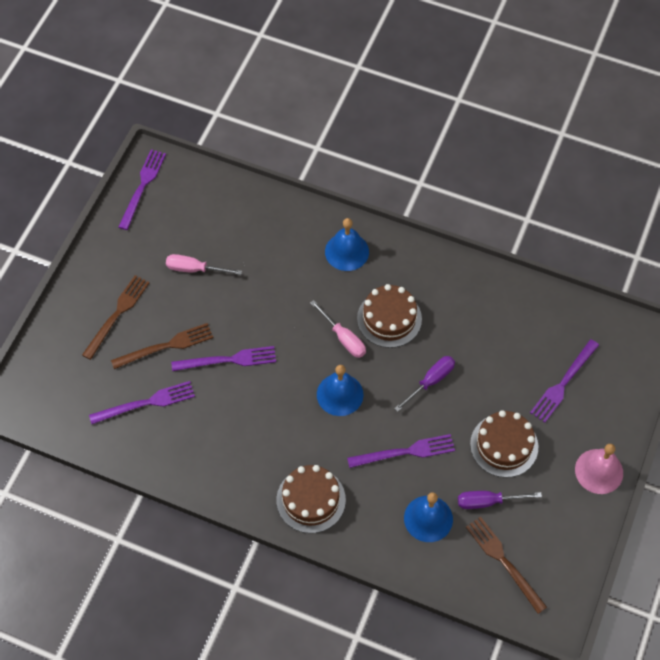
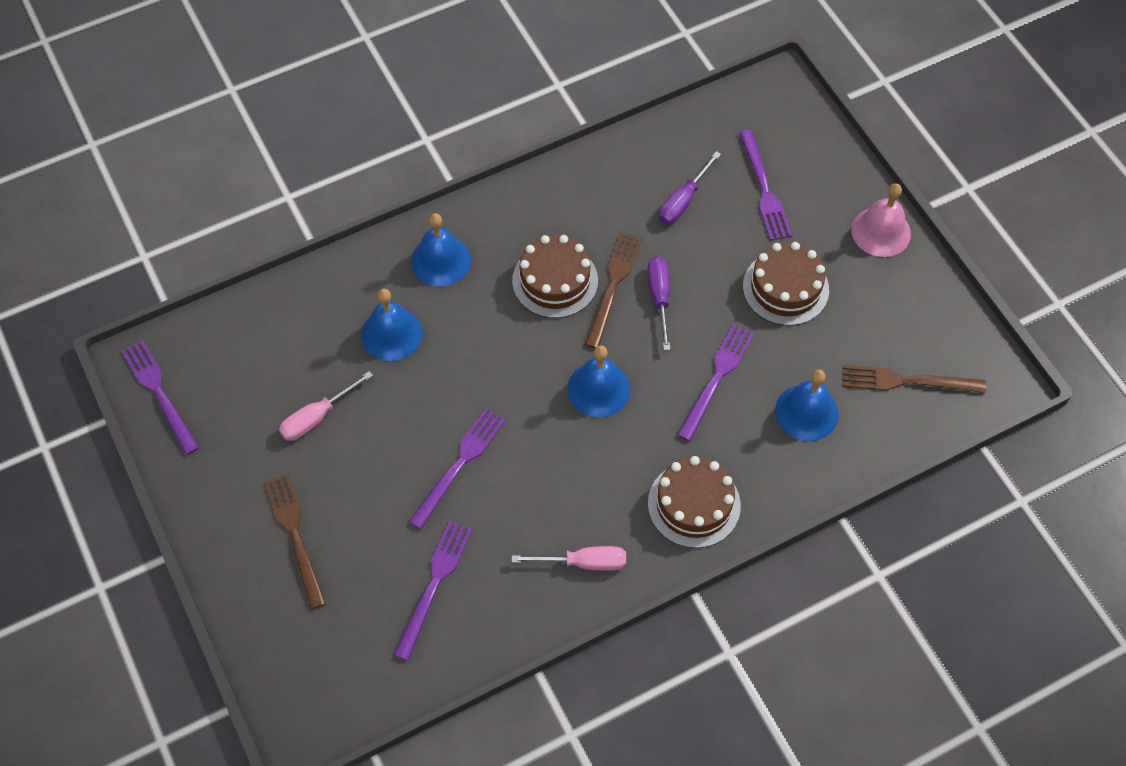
camera: 50 degrees left, 0 degrees up
(166, 346) = (383, 514): brown fork -> brown fork (613, 286)
(278, 264) = (391, 334): none -> blue bell
(343, 338) = (537, 338): pink screwdriver -> pink screwdriver (583, 562)
(488, 501) = (833, 347): purple screwdriver -> purple screwdriver (683, 201)

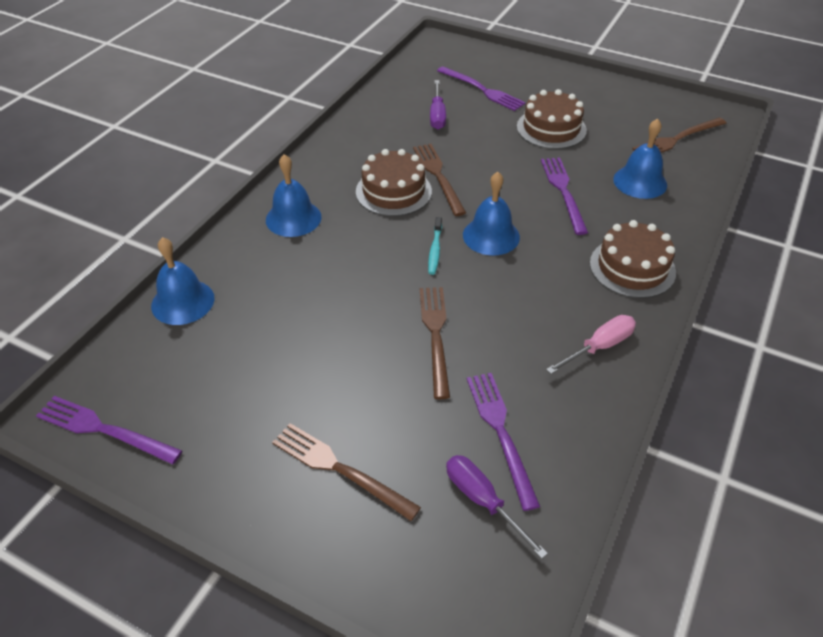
camera: 35 degrees left, 15 degrees down
(317, 417) = (280, 367): pink screwdriver -> none
(391, 334) = (295, 279): blue bell -> blue bell (183, 302)
(459, 465) = (435, 336): purple fork -> brown fork
(534, 374) = (435, 250): none -> turquoise toothbrush
(659, 298) = (477, 168): purple screwdriver -> purple screwdriver (482, 501)
(881, 231) = (574, 80): pink bell -> none

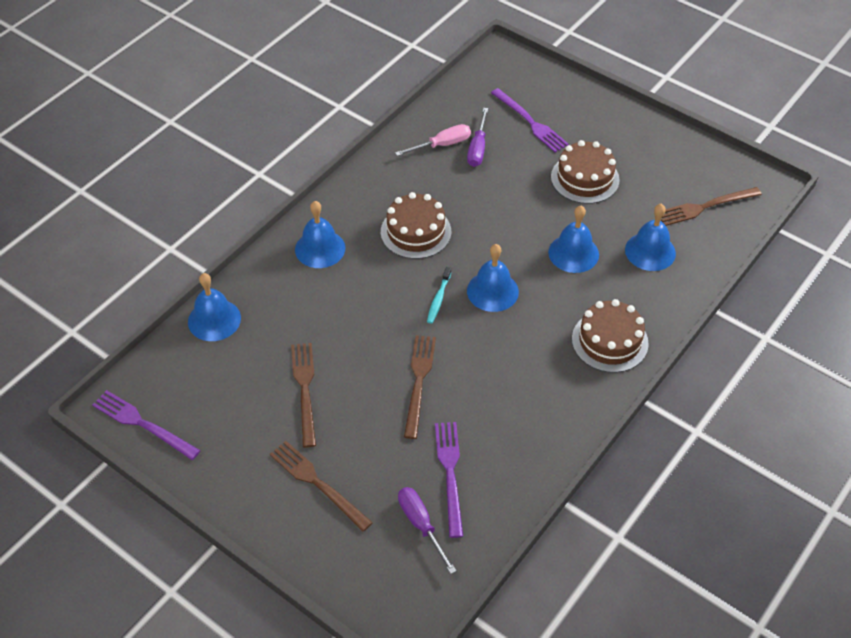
camera: 10 degrees right, 5 degrees up
(438, 176) = (461, 220): brown fork -> brown fork (305, 390)
(563, 192) = (573, 253): purple fork -> blue bell
(599, 347) = (554, 412): pink screwdriver -> pink screwdriver (442, 145)

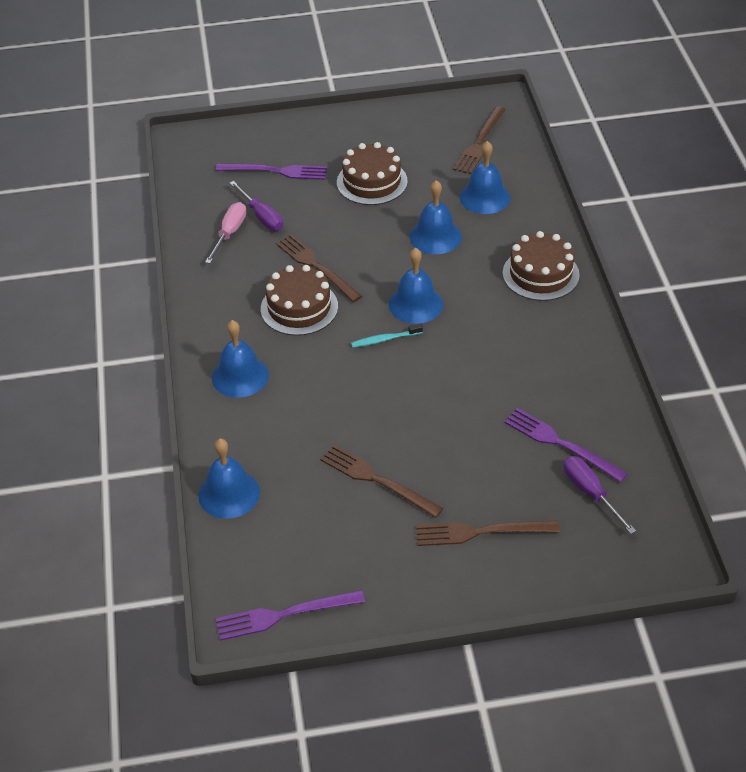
camera: 45 degrees left, 5 degrees down
(419, 382) = (452, 405): brown fork -> brown fork (316, 267)
(421, 525) = (590, 493): purple screwdriver -> purple screwdriver turned 45 degrees clockwise
(438, 299) = (384, 339): turquoise toothbrush -> turquoise toothbrush turned 105 degrees clockwise

